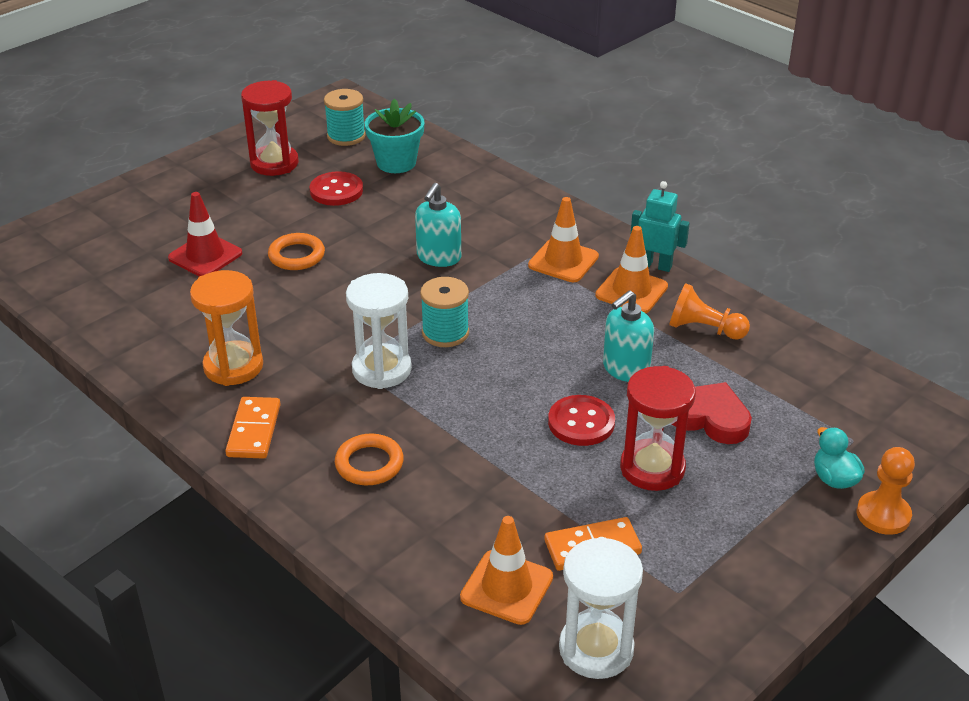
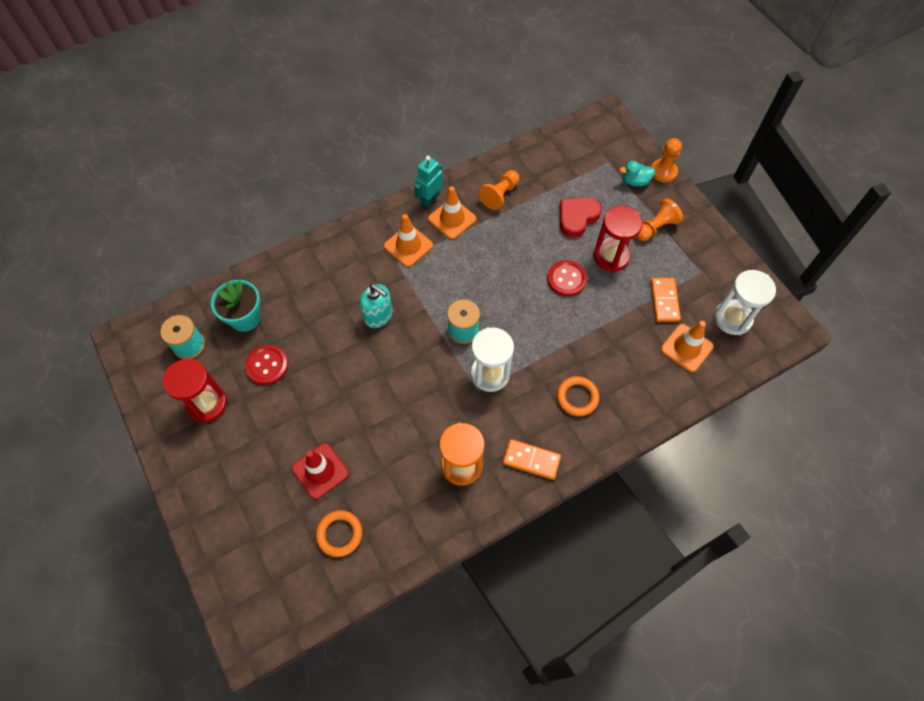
camera: 75 degrees left, 25 degrees up
(296, 256) = (344, 406): orange ring -> orange ring (339, 534)
(625, 369) = (525, 244): turquoise soap dispenser -> none
(746, 518) = (655, 227): none -> orange pawn

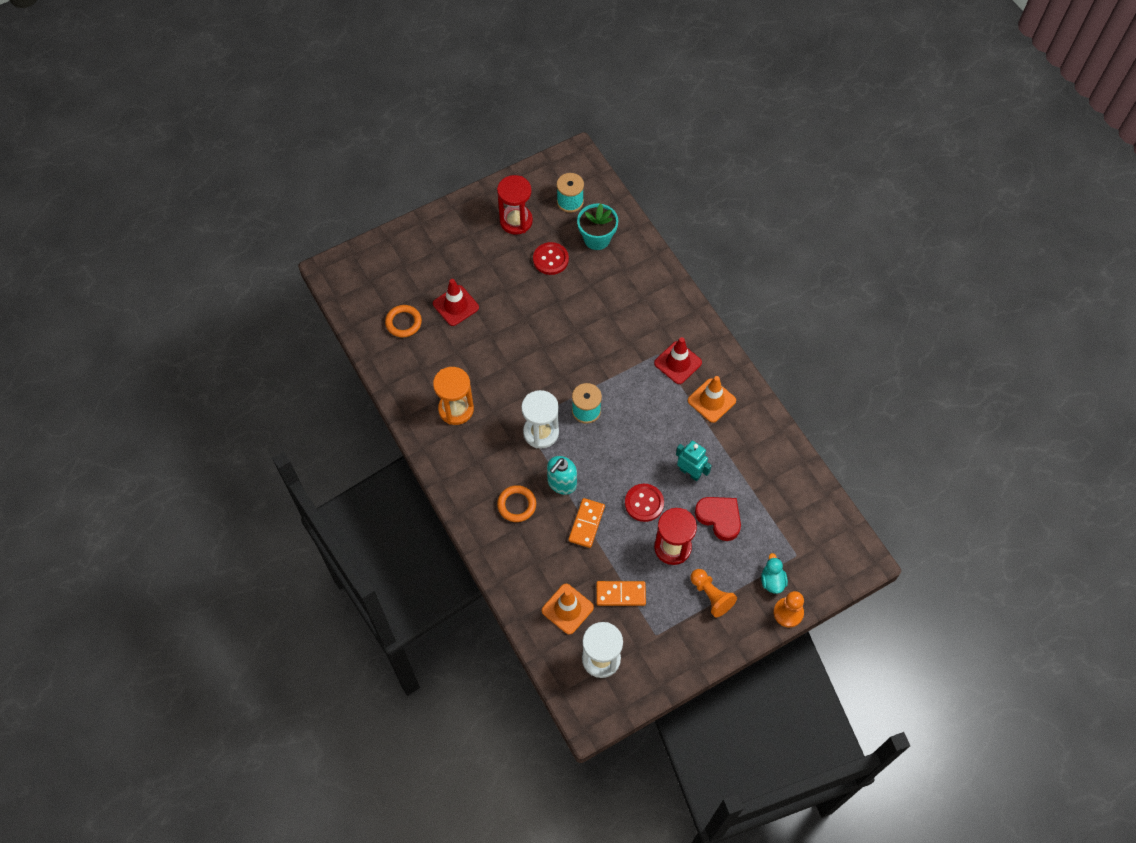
camera: 90 degrees right, 0 degrees up
(378, 316) = (600, 341): turquoise soap dispenser -> turquoise soap dispenser (561, 483)
(408, 246) = (678, 363): orange traffic cone -> red traffic cone
(430, 199) = (735, 380): turquoise robot -> turquoise robot (690, 472)
(500, 195) = (744, 445): orange pawn -> none
(531, 460) = (458, 464): orange domino -> orange domino (586, 524)

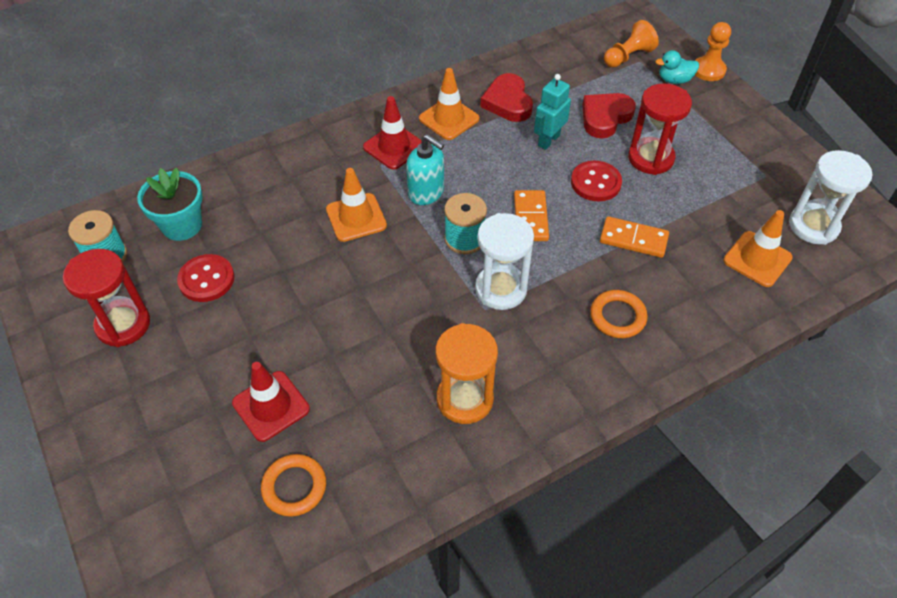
camera: 90 degrees left, 10 degrees down
(561, 483) = (577, 265): turquoise soap dispenser -> turquoise soap dispenser (426, 192)
(605, 341) = (356, 217): none -> orange traffic cone
(620, 594) = (723, 206): orange domino -> orange domino (531, 218)
(711, 596) = (704, 128): orange pawn -> orange pawn (628, 56)
(734, 444) = (508, 102): none -> red heart

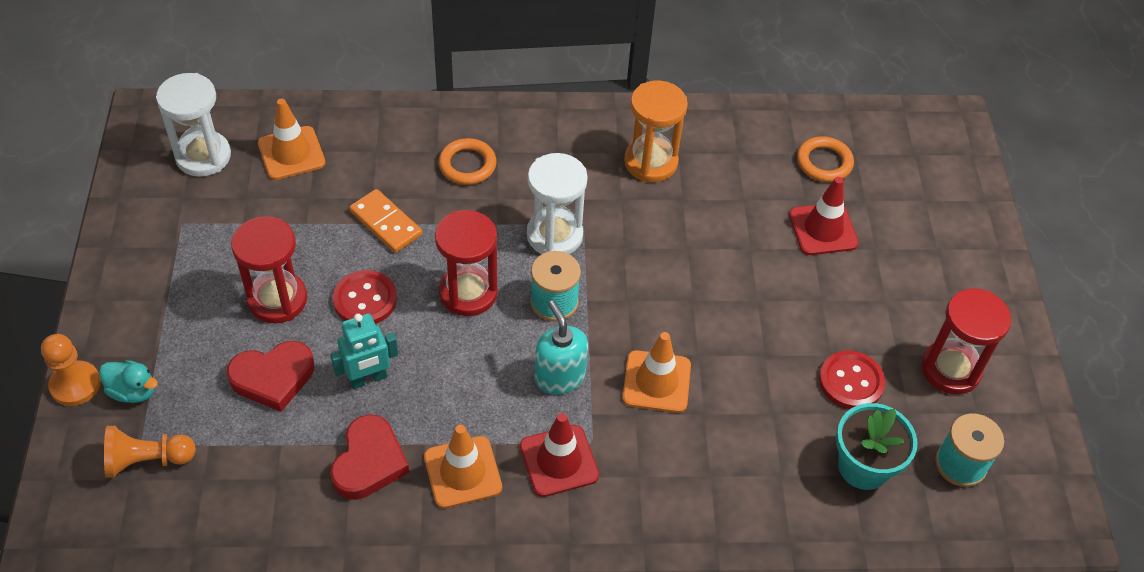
camera: 155 degrees left, 0 degrees up
(531, 218) = (468, 293): orange domino -> red hourglass

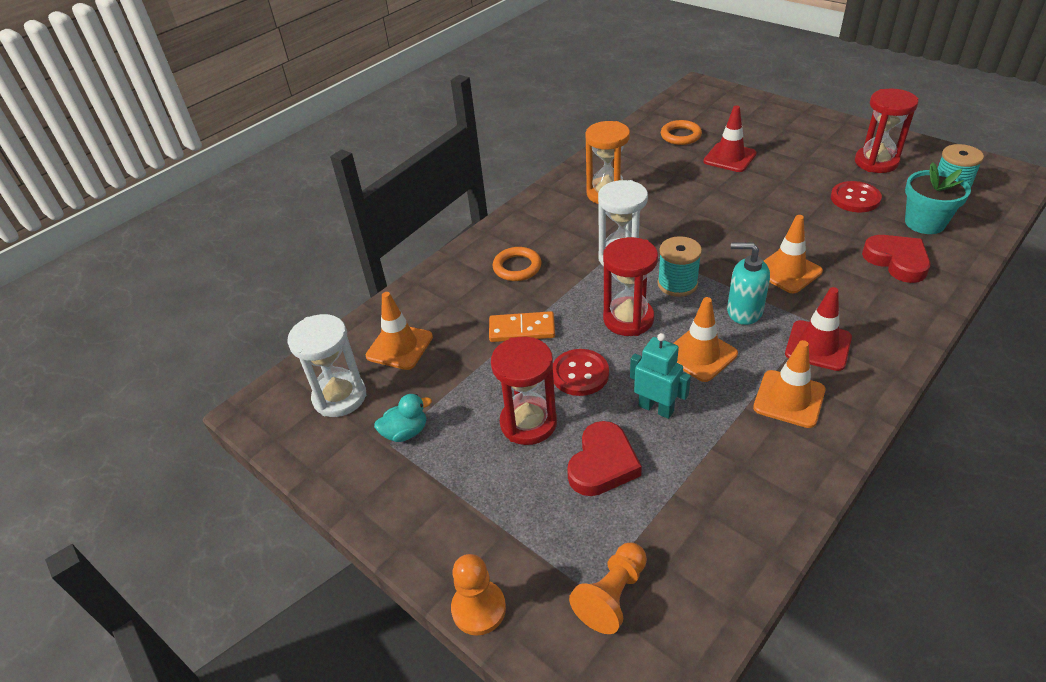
camera: 40 degrees left, 10 degrees down
(133, 391) = (527, 567): turquoise duck -> turquoise duck (405, 432)
(368, 379) = (656, 408): turquoise robot -> turquoise robot turned 75 degrees counterclockwise
(369, 462) = (736, 446): red heart -> red heart (897, 261)
(466, 374) = (700, 354): none -> orange traffic cone

